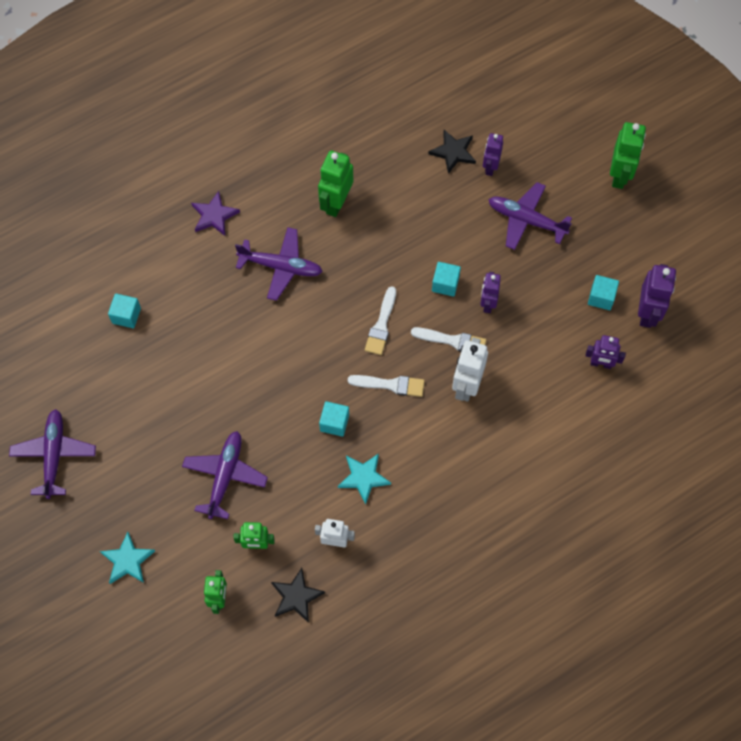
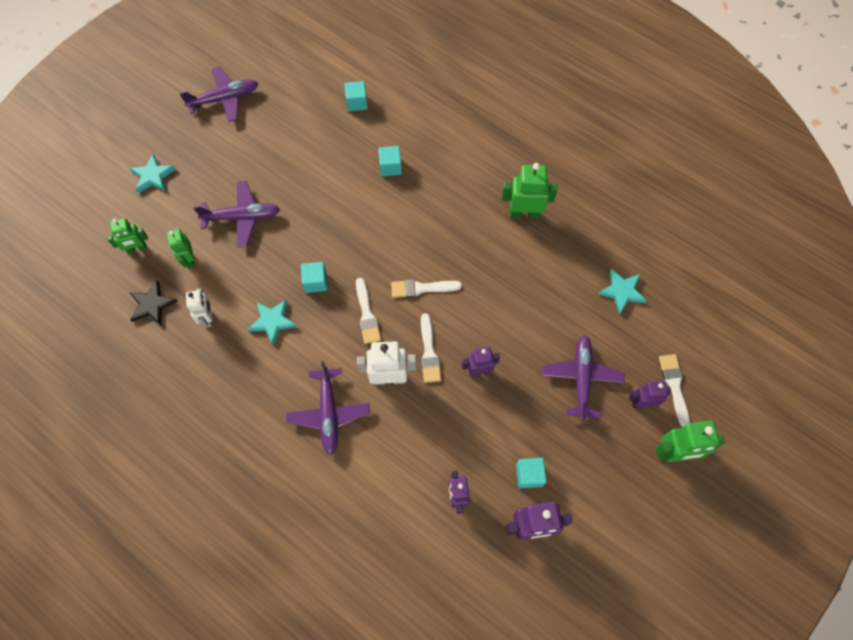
camera: 70 degrees right, 0 degrees up
(214, 215) = (471, 130): purple star -> none
(281, 267) = (445, 193): purple plane -> purple plane (329, 413)
(445, 284) = (483, 328): turquoise cube -> turquoise cube (390, 167)
(453, 152) = (622, 291): black star -> turquoise star
(490, 167) = (622, 328): purple robot -> purple robot (642, 403)
(560, 149) = (674, 386): none -> white brush

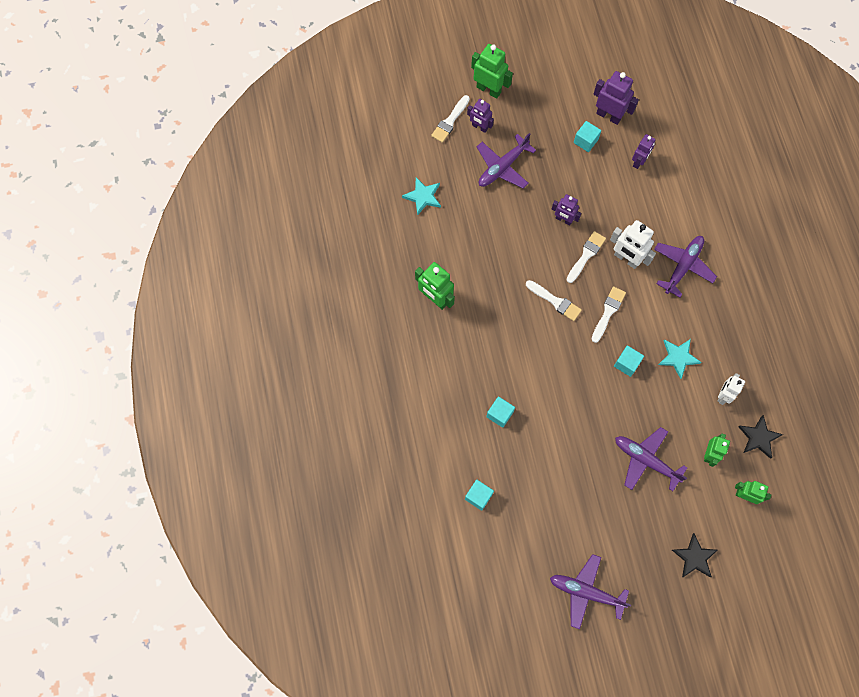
camera: 140 degrees left, 5 degrees up
(153, 176) = (694, 557): turquoise star -> black star

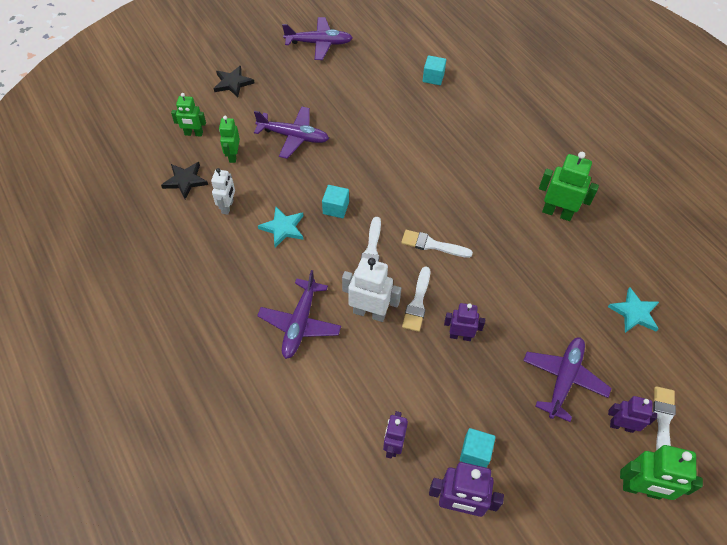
camera: 160 degrees right, 15 degrees down
(499, 414) = (443, 136): turquoise cube -> none

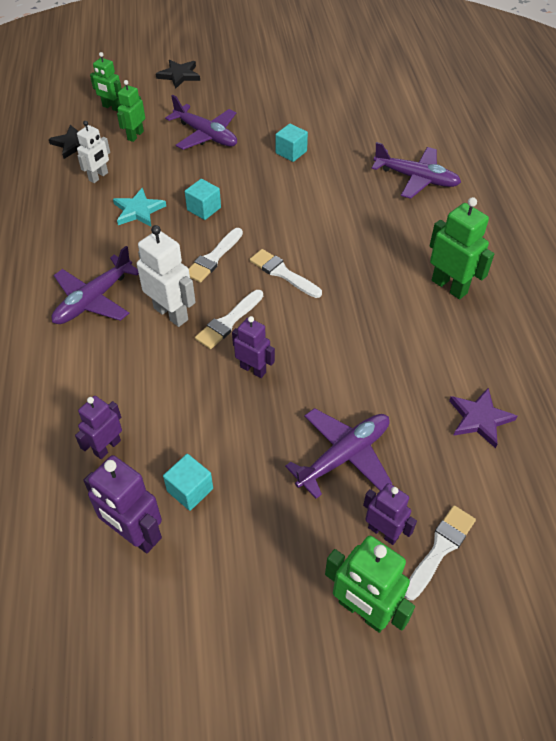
camera: 25 degrees right, 5 degrees down
(319, 43) = (289, 63): purple plane -> purple plane (416, 178)
(433, 77) = (391, 121): turquoise cube -> turquoise cube (291, 152)
(634, 313) = (479, 419): turquoise star -> purple star

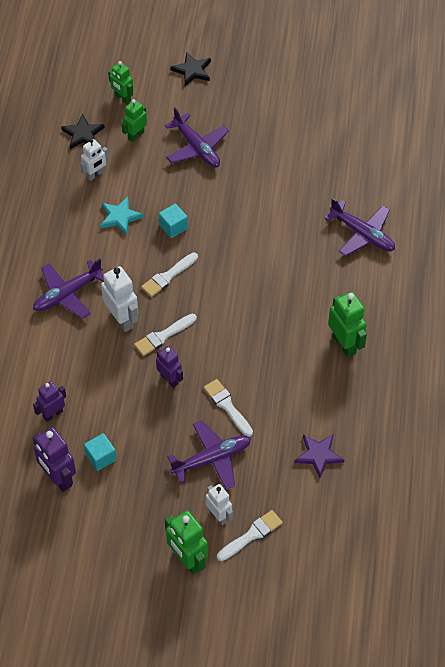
camera: 15 degrees right, 5 degrees up
(283, 273) = (218, 303): white brush -> white brush (227, 406)
(291, 152) = (265, 182): turquoise cube -> none
(383, 532) = (219, 515): purple robot -> white robot

